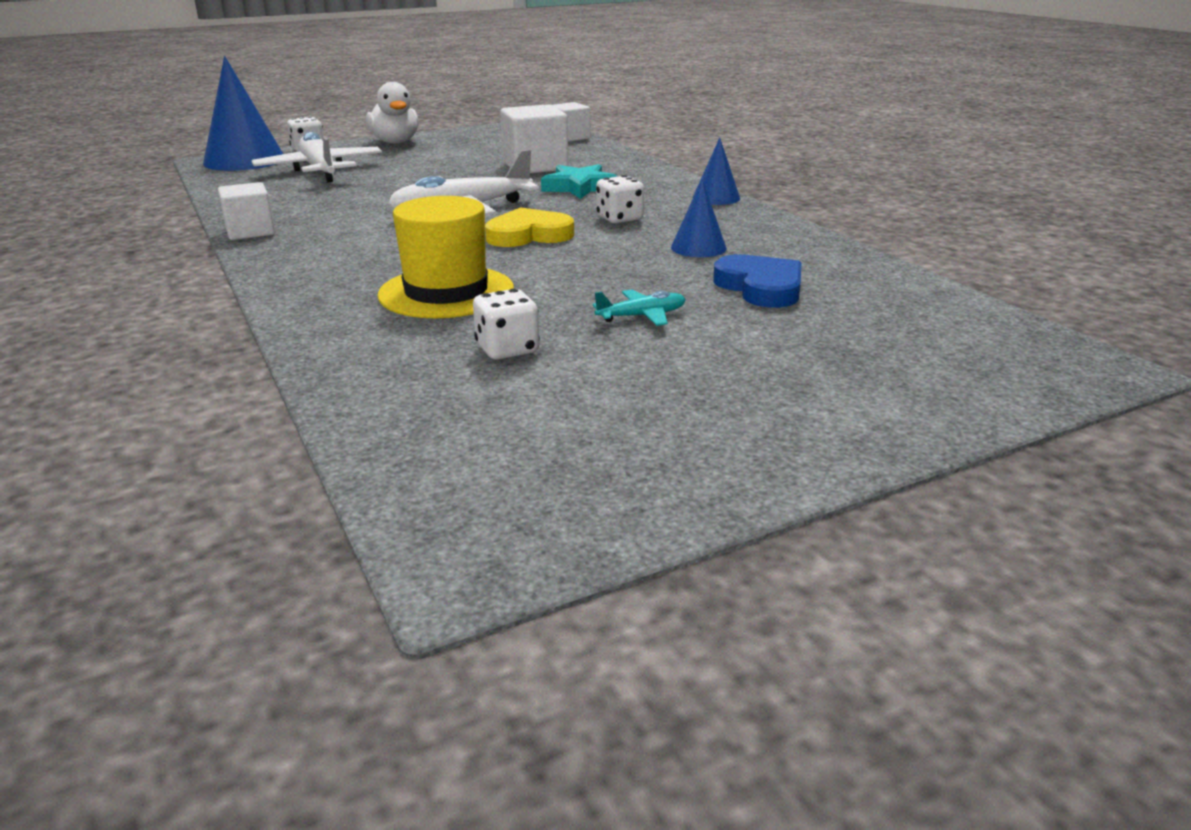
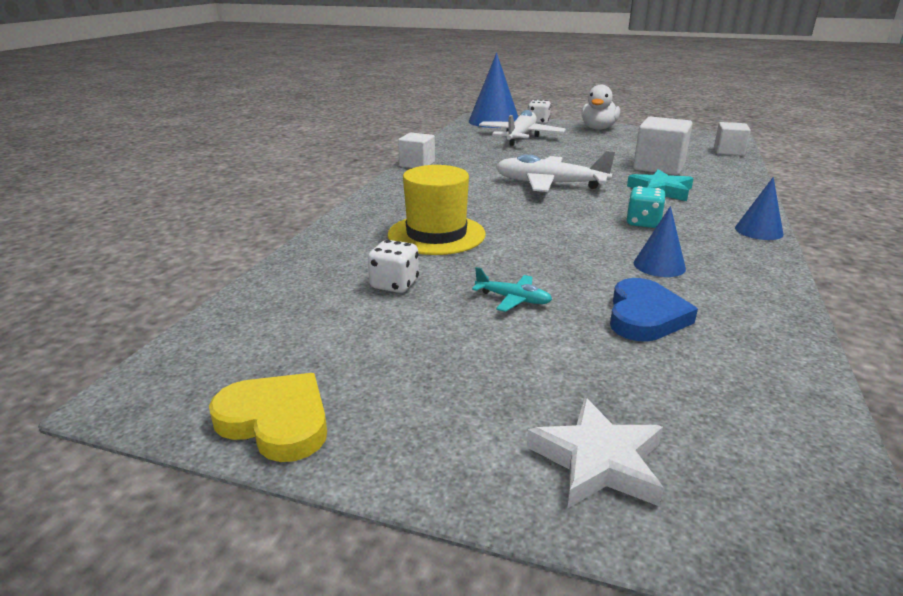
camera: 45 degrees right, 0 degrees up
(529, 235) = (557, 214): yellow heart -> yellow heart (276, 421)
(619, 219) = (643, 223): white dice -> turquoise dice
(911, 387) = (598, 461): none -> white star

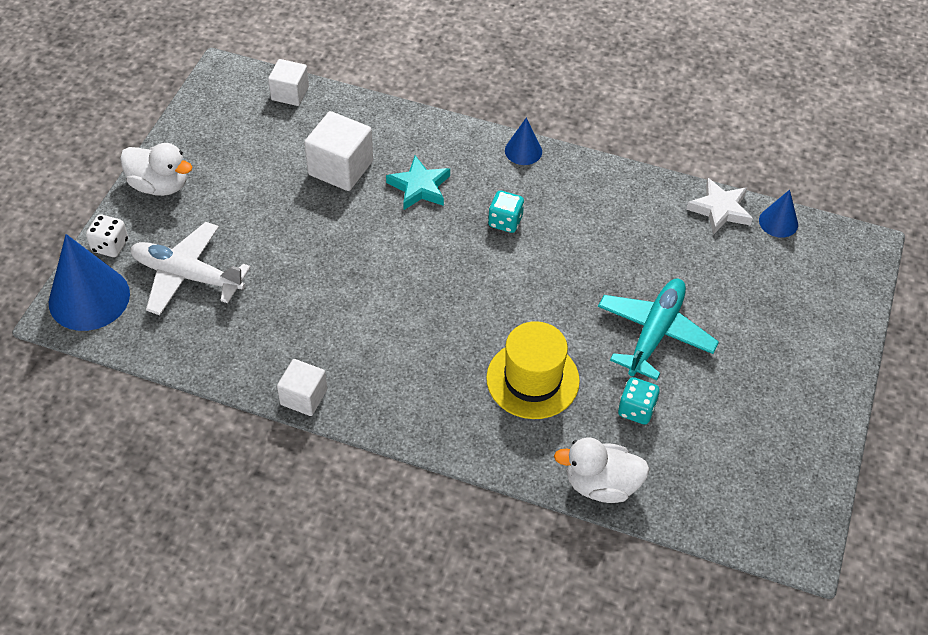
camera: 90 degrees left, 25 degrees up
(276, 421) = (812, 463): yellow heart -> none
(300, 264) = (601, 485): none -> white duck
(394, 284) = (636, 410): white dice -> turquoise dice
(513, 299) = (655, 333): turquoise plane -> turquoise plane, size x2.13
(549, 184) = (392, 273): white plane -> none
(598, 461) = (820, 316): white star -> white star (720, 209)
(645, 316) = (673, 261): blue heart -> none
(659, 265) = (593, 233): blue cone -> blue cone (778, 222)

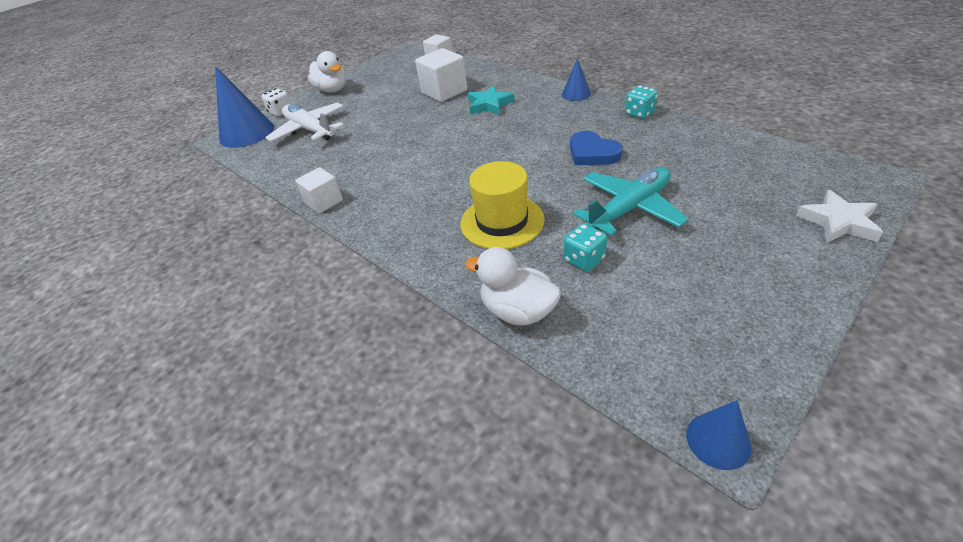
camera: 30 degrees right, 10 degrees down
(505, 221) = (539, 127): turquoise dice -> turquoise dice (639, 113)
(585, 256) = (592, 153): none -> blue heart
(720, 209) = (727, 139): white star -> white star (838, 222)
(778, 222) = (783, 153): blue cone -> blue cone (718, 440)

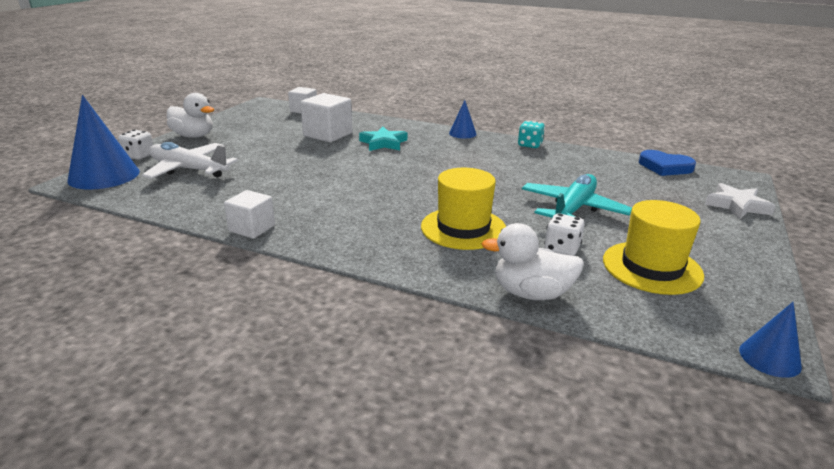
camera: 25 degrees left, 15 degrees down
(584, 260) = (562, 249): turquoise dice -> white dice
(592, 153) = (510, 173): blue heart -> blue heart (665, 167)
(666, 298) = (652, 267): none -> yellow hat

